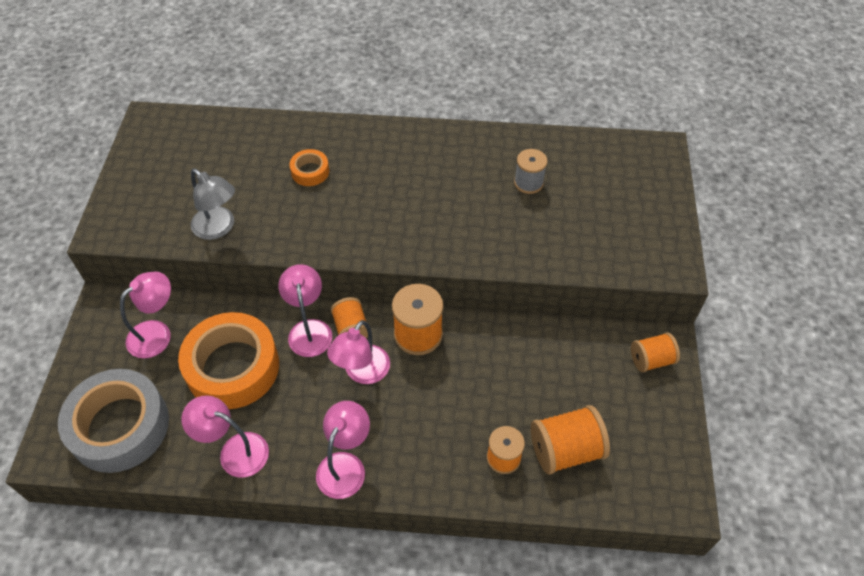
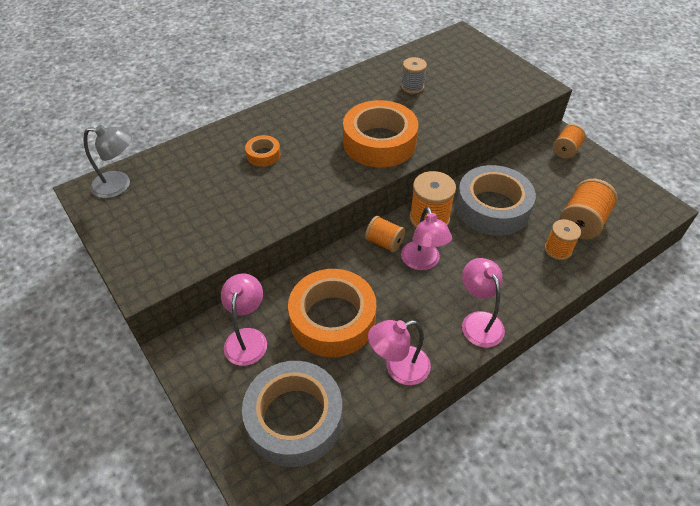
camera: 40 degrees left, 5 degrees down
(219, 228) = (238, 225): grey lamp -> grey lamp (119, 185)
(309, 329) = (357, 261): pink lamp -> none
(424, 225) = (379, 142): none -> orange tape
(491, 367) = (492, 208): none -> grey tape

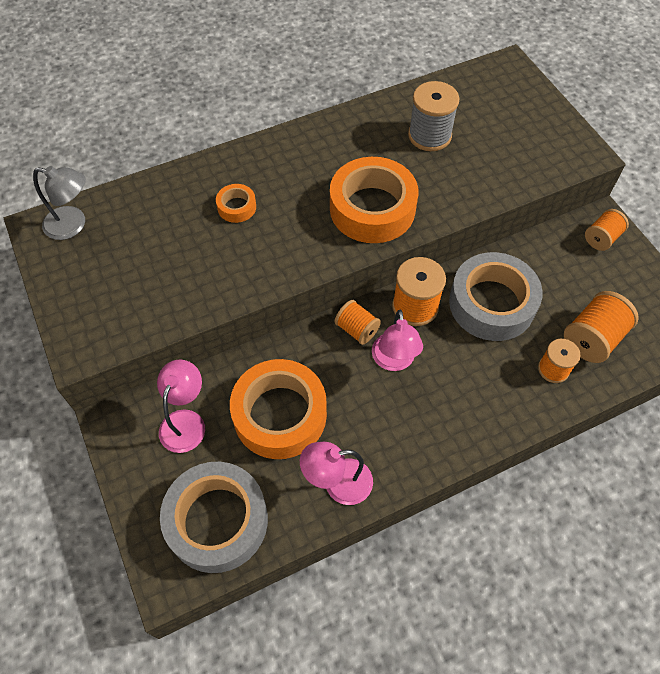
camera: 10 degrees right, 10 degrees up
(412, 87) = (429, 135): grey spool -> grey spool, size x1.56
(478, 321) = (438, 443): pink lamp -> none

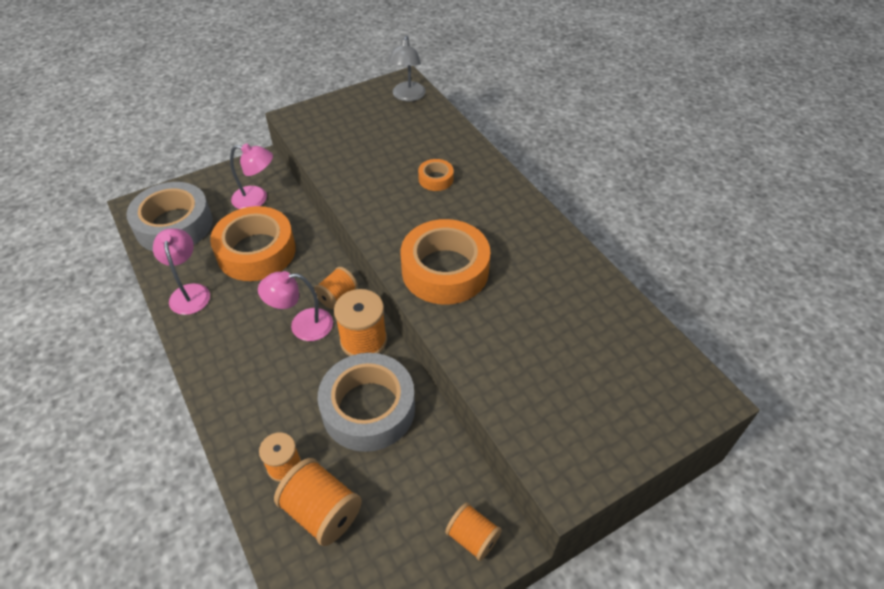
camera: 85 degrees right, 10 degrees down
(429, 135) = (558, 315): grey spool -> none

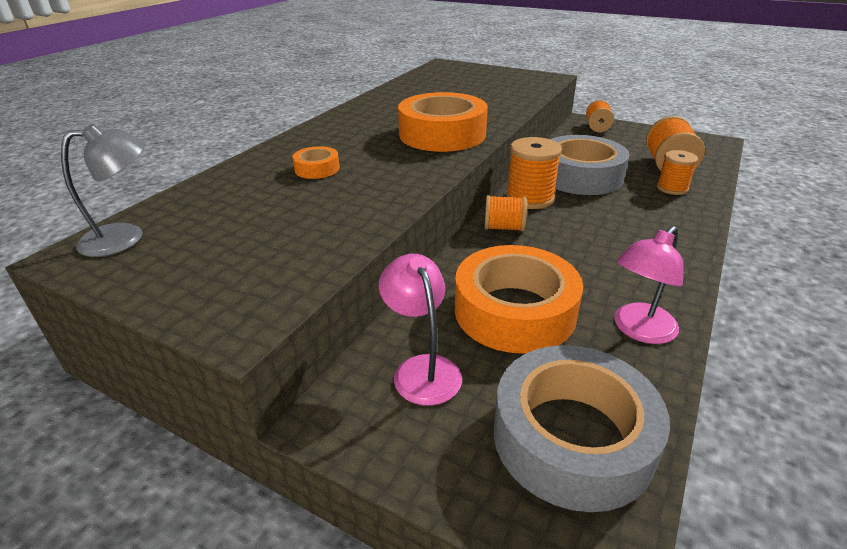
camera: 120 degrees left, 15 degrees down
(302, 325) = (560, 232): pink lamp -> none

